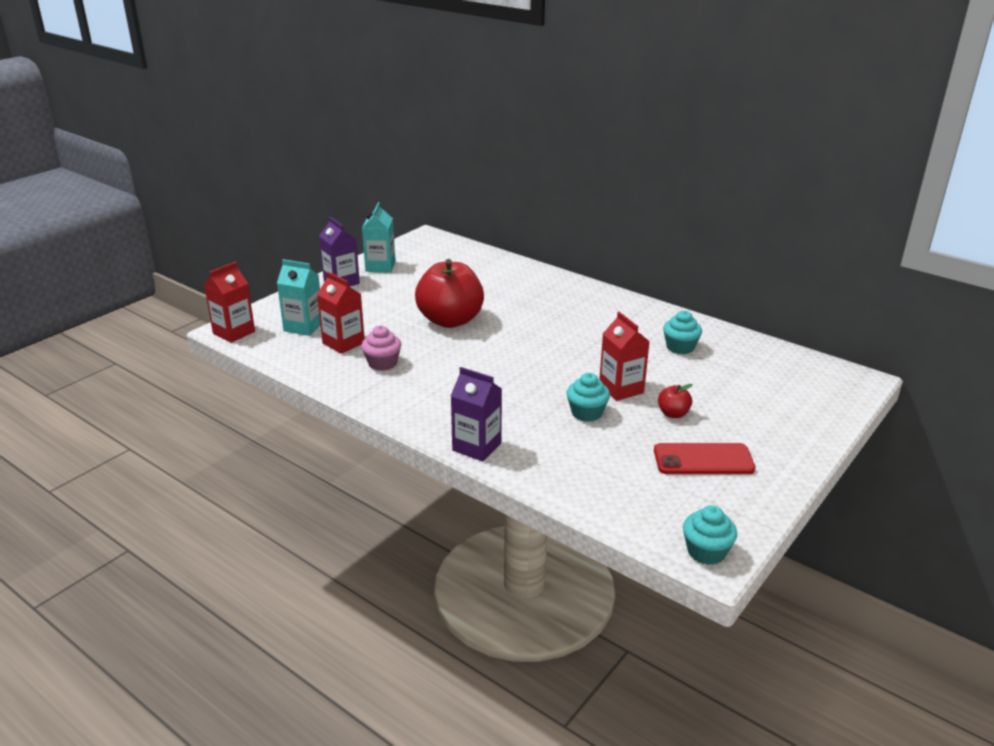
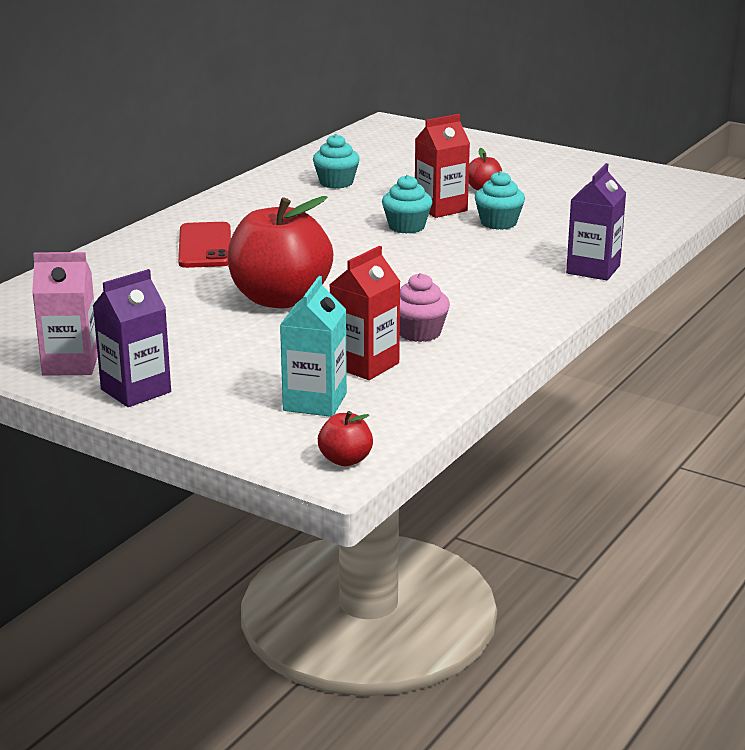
camera: 95 degrees left, 5 degrees down
(234, 332) = (345, 460): red carton -> red apple
(380, 266) = (70, 364): turquoise carton -> pink carton
(703, 460) = (562, 181): red phone -> red phone (205, 246)
(706, 552) = (699, 185): turquoise cupcake -> turquoise cupcake (406, 227)

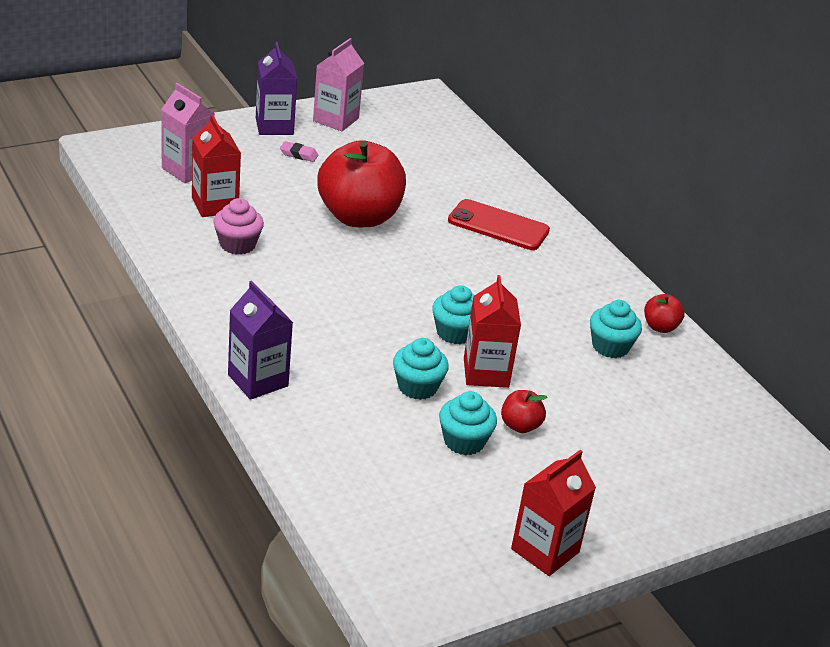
camera: 115 degrees right, 10 degrees up
(189, 359) = (299, 154): none -> pink eraser
(315, 402) = (187, 170): turquoise carton -> pink carton
(345, 460) = (108, 152): red apple -> red apple (660, 327)
(532, 199) = (464, 441): none -> turquoise cupcake
(591, 164) = (545, 551): none -> red carton

